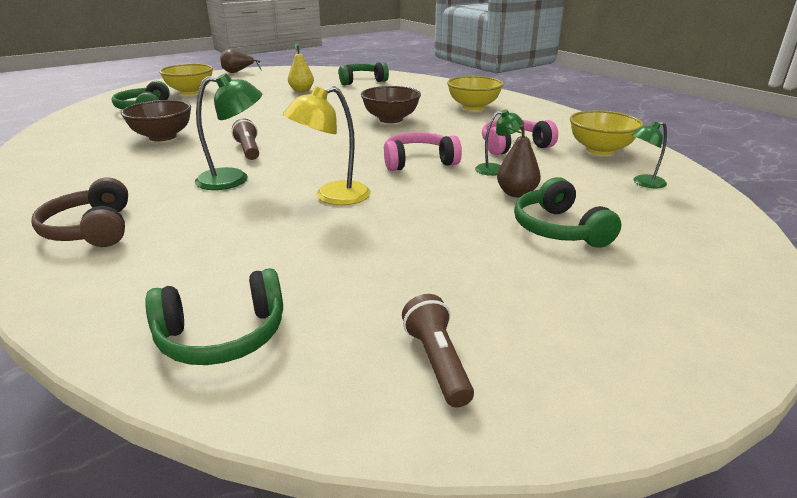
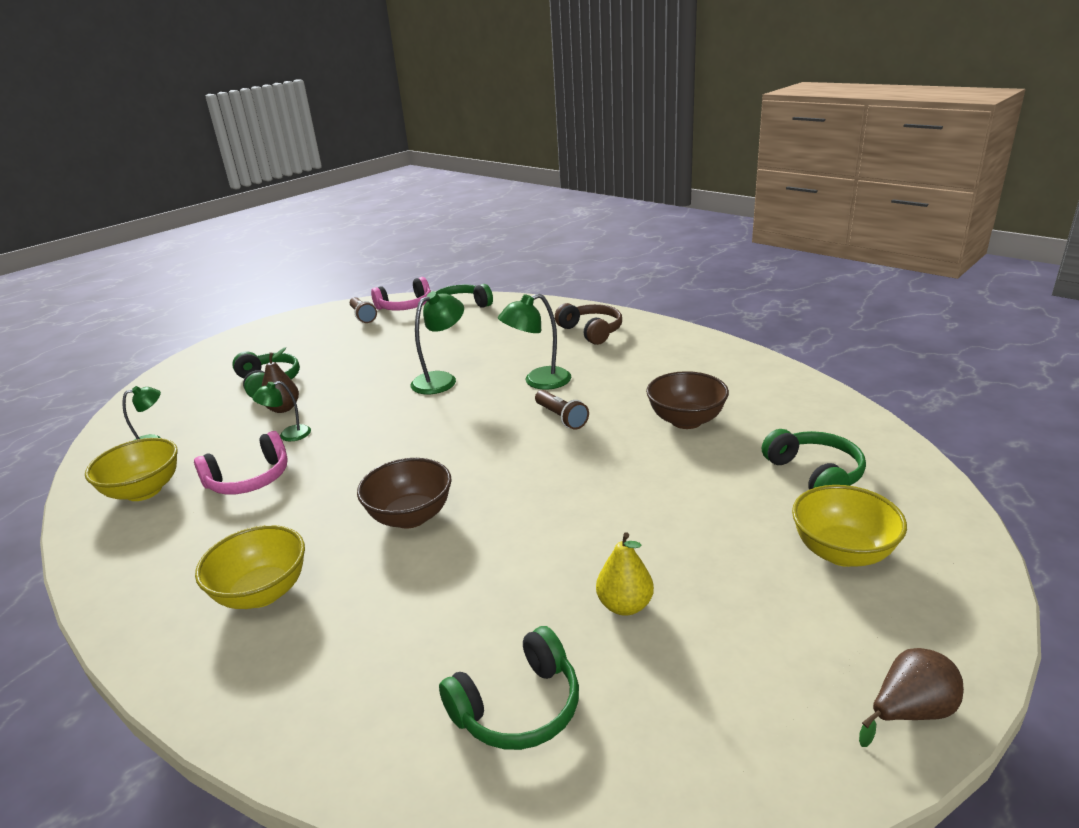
camera: 170 degrees right, 0 degrees up
(332, 197) = (441, 380): yellow lamp -> green lamp
(418, 162) = (368, 432): pink headphones -> pink headphones (405, 306)

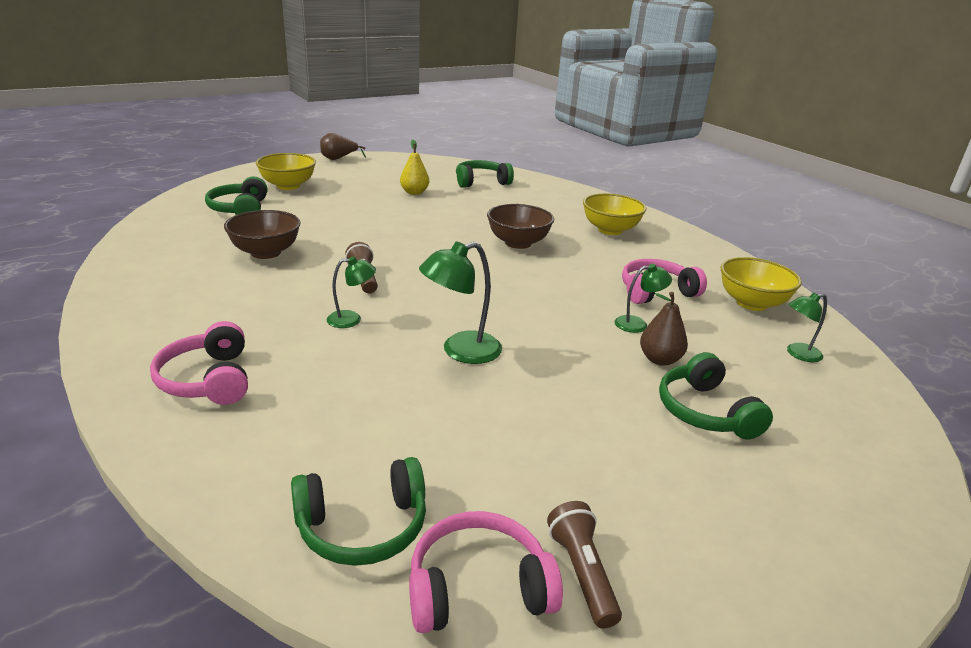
camera: 170 degrees left, 0 degrees up
(538, 381) = (351, 319): green lamp -> green lamp, size x0.61
(591, 331) = (208, 380): brown headphones -> pink headphones

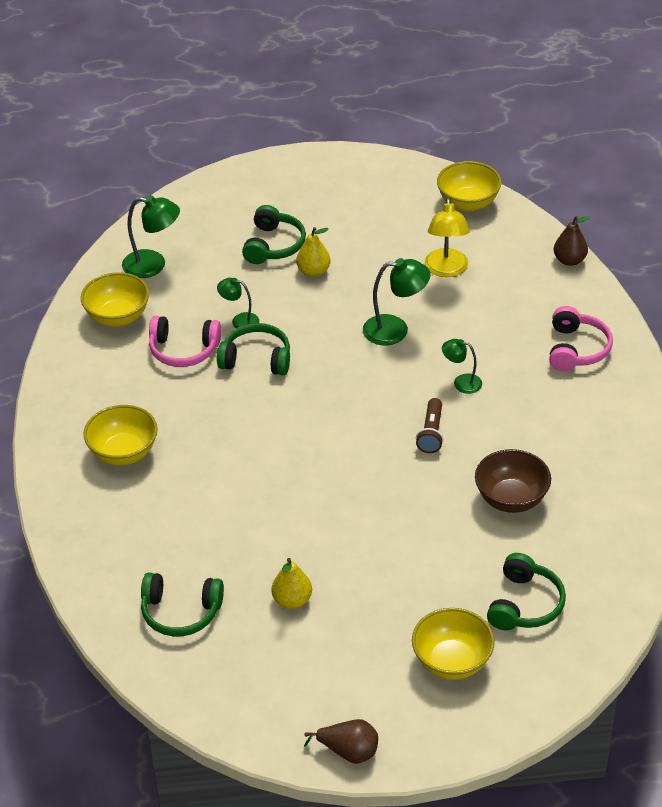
camera: 150 degrees left, 15 degrees up
(363, 526) = (508, 239): green headphones -> green headphones (256, 359)
(442, 440) = (446, 270): none -> yellow lamp
(478, 588) = (468, 203): pink headphones -> yellow bowl
(518, 243) = (246, 453): brown bowl -> none
(581, 573) = (419, 196): brown flashlight -> none
(619, 391) = (313, 271): none -> yellow pear
(659, 359) = (259, 287): brown pear -> brown pear (569, 260)
(798, 354) = (153, 265): green lamp -> green lamp, size x1.65

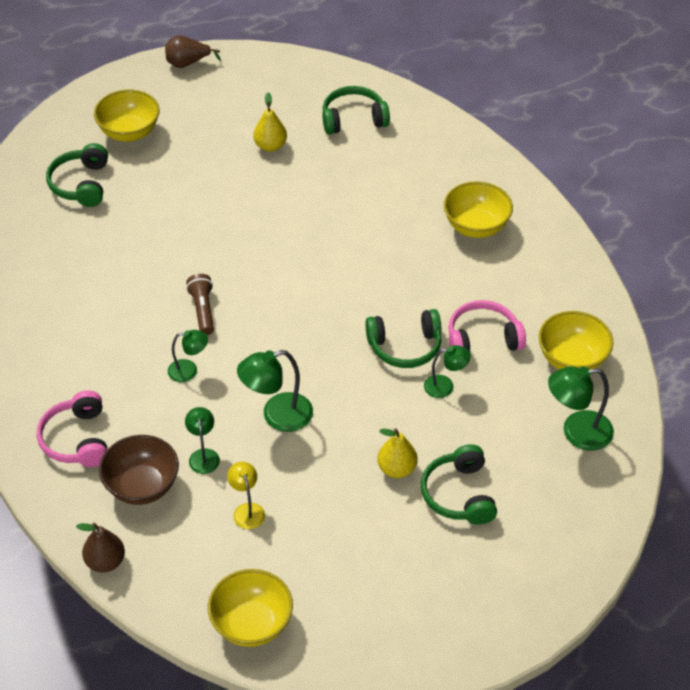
camera: 160 degrees right, 5 degrees up
(446, 270) = (247, 510): yellow lamp -> yellow lamp, size x0.61
(469, 314) = (203, 455): none -> green lamp
(511, 499) = (111, 266): brown bowl -> brown bowl (142, 486)

